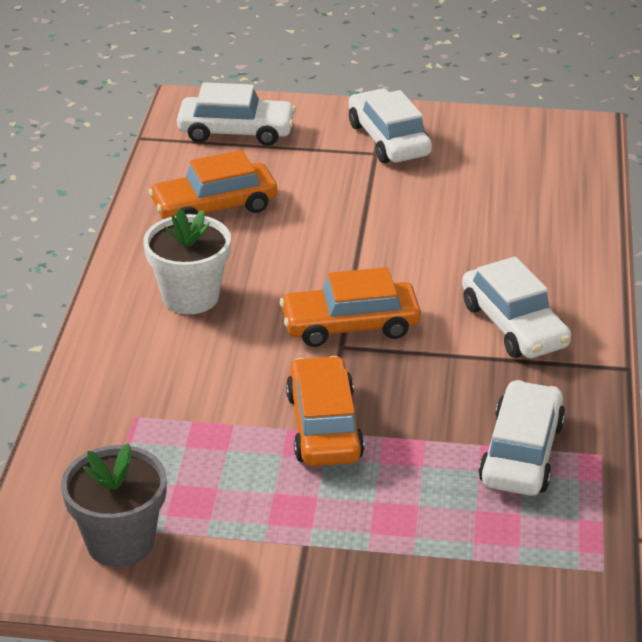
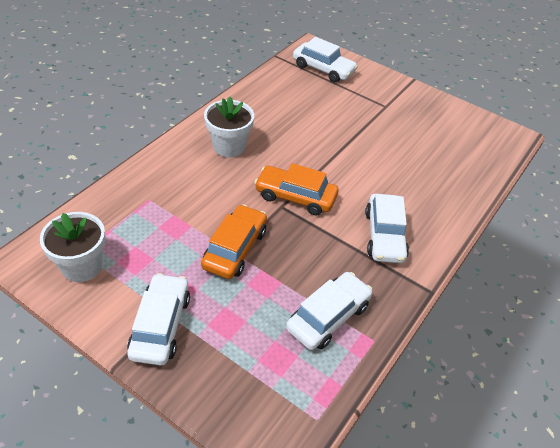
camera: 25 degrees right, 10 degrees up
(120, 542) = (82, 266): grey flower pot -> white flower pot
(214, 206) = (280, 104): orange car -> none
(388, 139) = (398, 101): white car -> white car (161, 325)

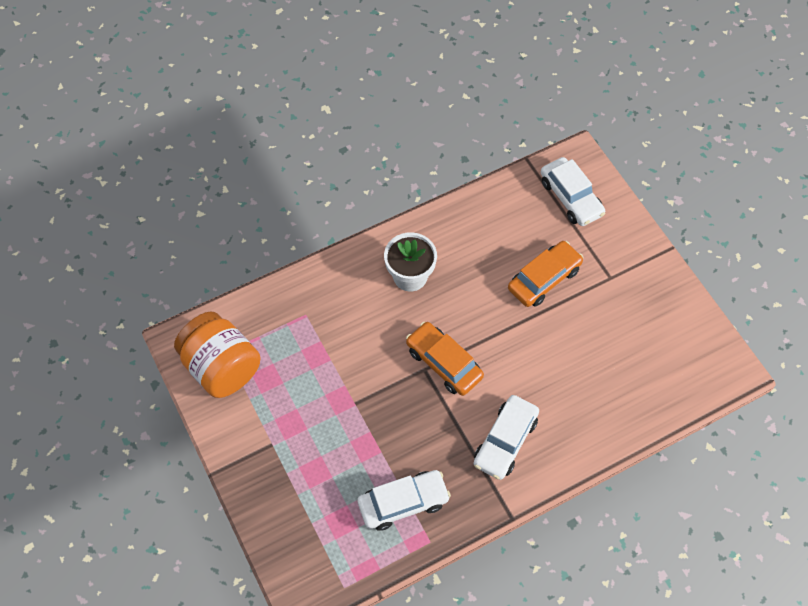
camera: 30 degrees right, 15 degrees up
(82, 266) = (221, 367): white flower pot -> orange jar
(161, 325) = (261, 452): white car -> none
(235, 249) = (357, 400): orange car -> orange car (544, 279)

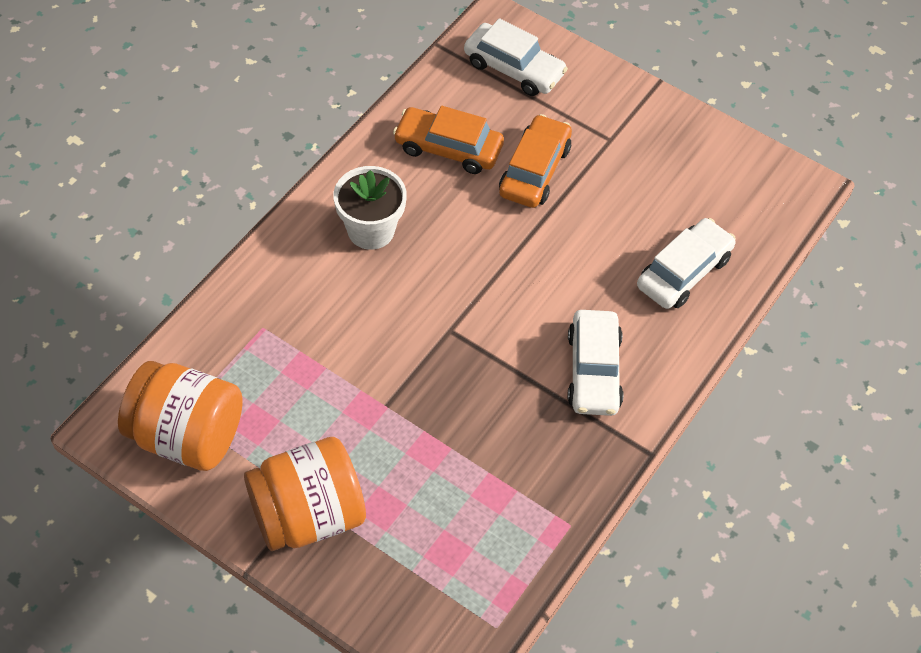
camera: 30 degrees left, 5 degrees down
(267, 454) = (308, 515): none -> orange jar
(403, 503) = (512, 495): white car -> white car (684, 272)
(444, 363) = (470, 313): orange car -> orange car (448, 148)

